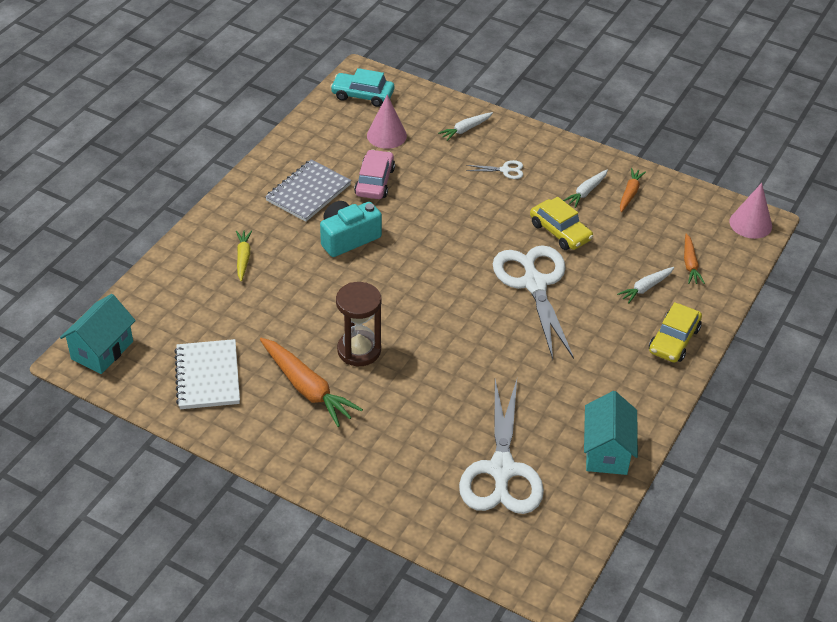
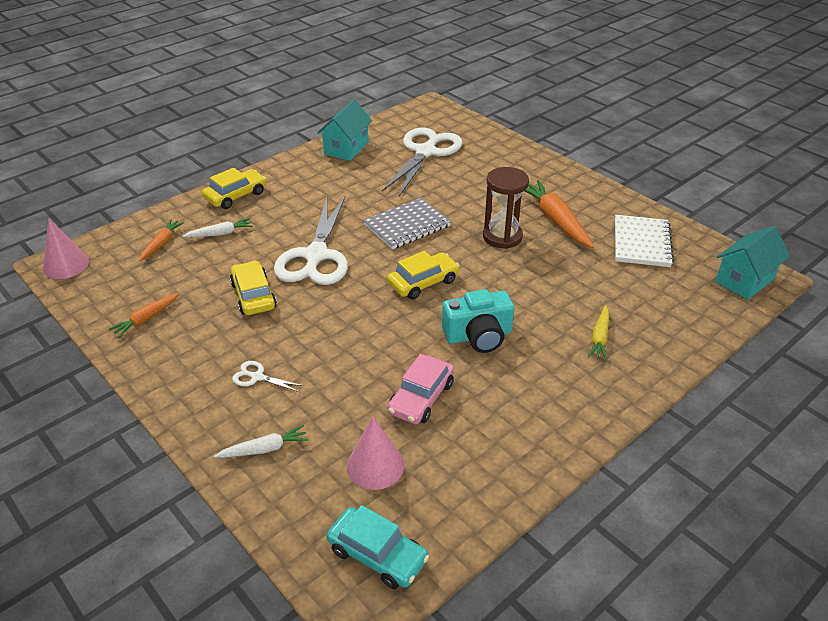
camera: 160 degrees left, 5 degrees down
(308, 192) = (508, 401): grey notebook -> grey notebook (407, 226)
(417, 278) = (423, 282): none -> yellow car
(586, 192) = (190, 330): white carrot -> none

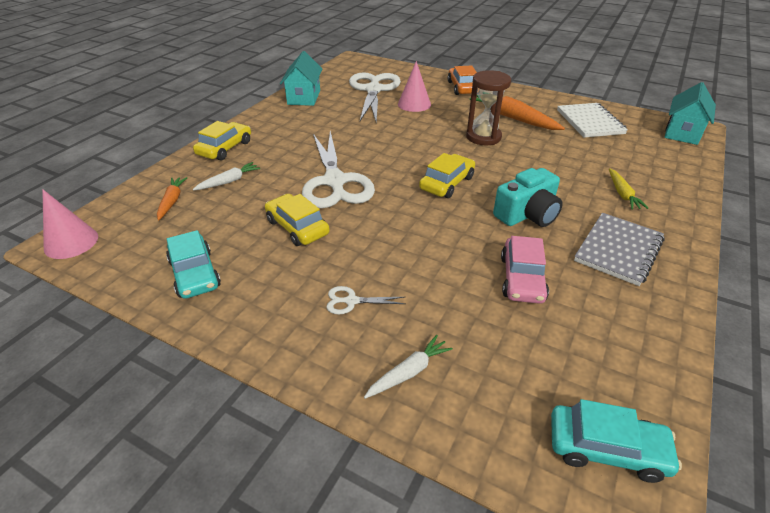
camera: 20 degrees left, 0 degrees up
(146, 318) = (195, 274): orange carrot -> turquoise car
(375, 465) = (531, 355): pink cone -> pink cone (414, 104)
(407, 226) = (399, 143): grey notebook -> grey notebook (618, 250)
(528, 167) = (462, 87): none -> orange car

